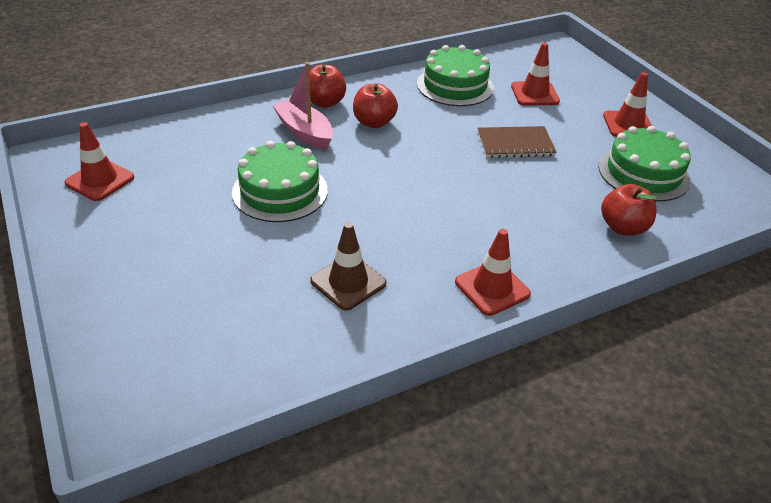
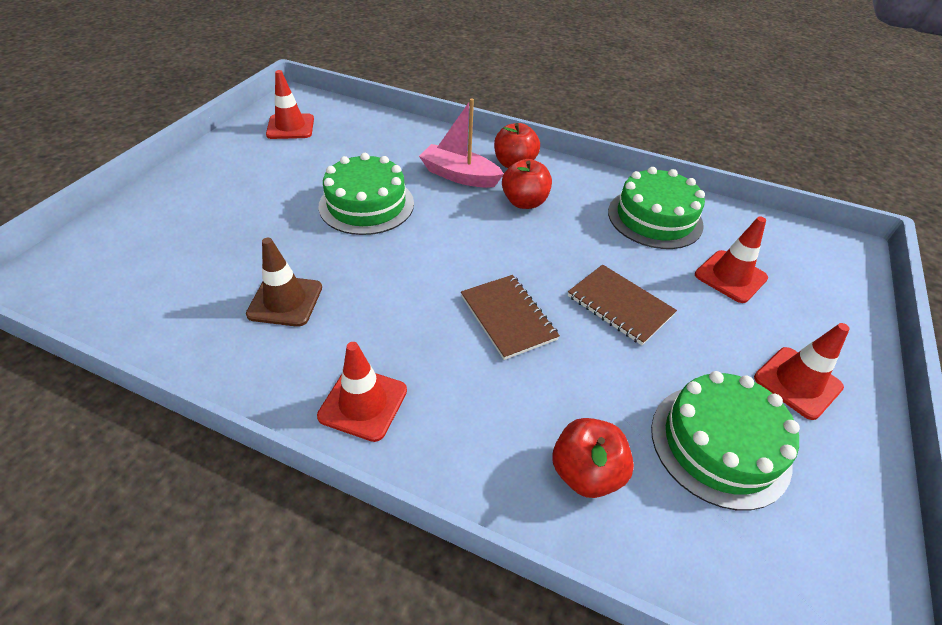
camera: 50 degrees right, 5 degrees up
(304, 132) = (459, 176): pink boat -> pink boat turned 75 degrees counterclockwise
(479, 190) = (508, 317): none -> brown notebook

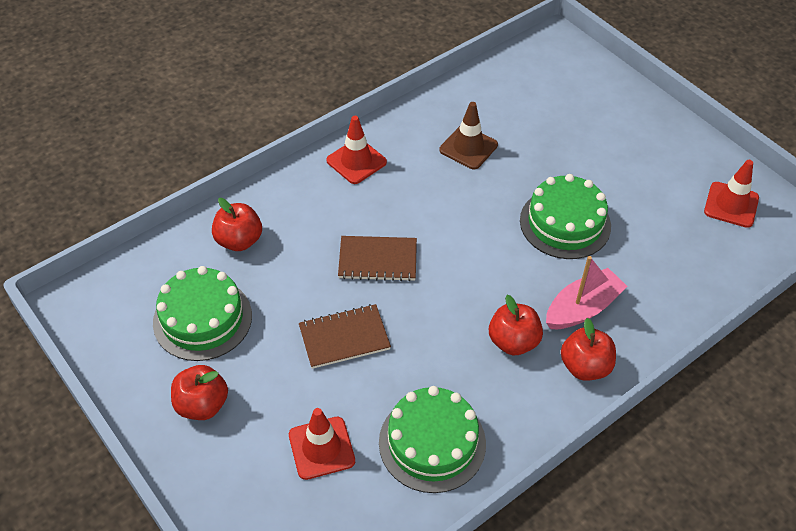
camera: 120 degrees right, 5 degrees up
(797, 382) = (202, 405): red traffic cone -> red apple

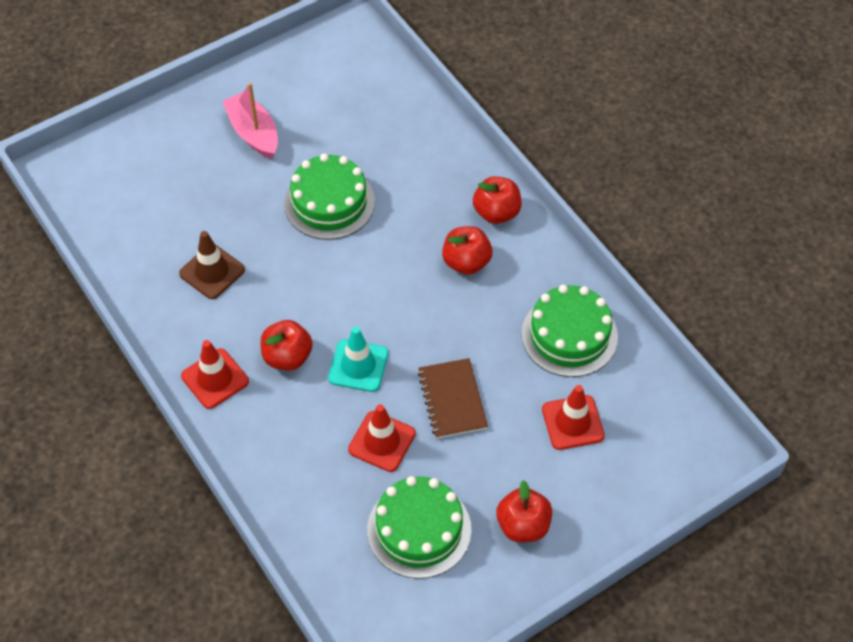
camera: 85 degrees left, 5 degrees up
(239, 240) = (316, 496): red apple -> red apple (287, 357)
(377, 260) = (358, 366): brown notebook -> turquoise traffic cone
(582, 308) = (433, 204): pink boat -> pink boat (253, 133)
(731, 205) = (323, 72): red traffic cone -> red traffic cone (382, 441)

